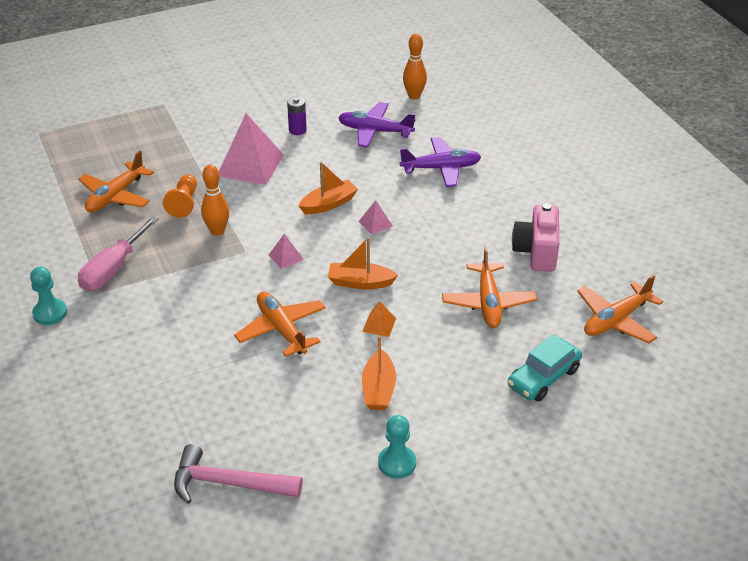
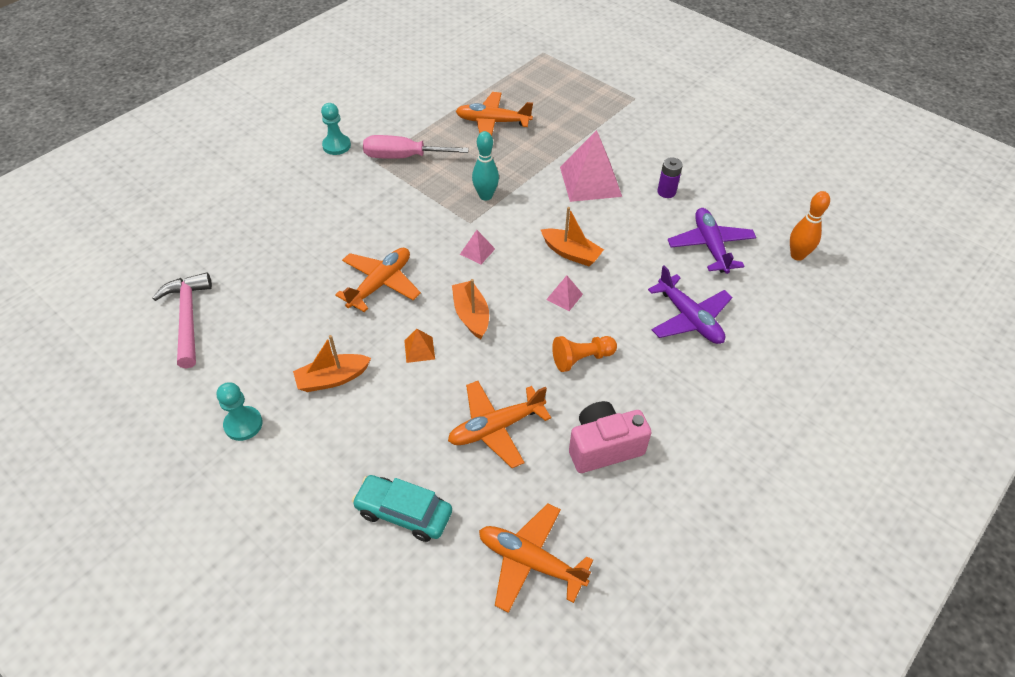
camera: 65 degrees right, 10 degrees up
(184, 203) = (509, 162): orange pawn -> orange pawn (581, 359)
(217, 231) = (485, 196): orange bowling pin -> turquoise bowling pin

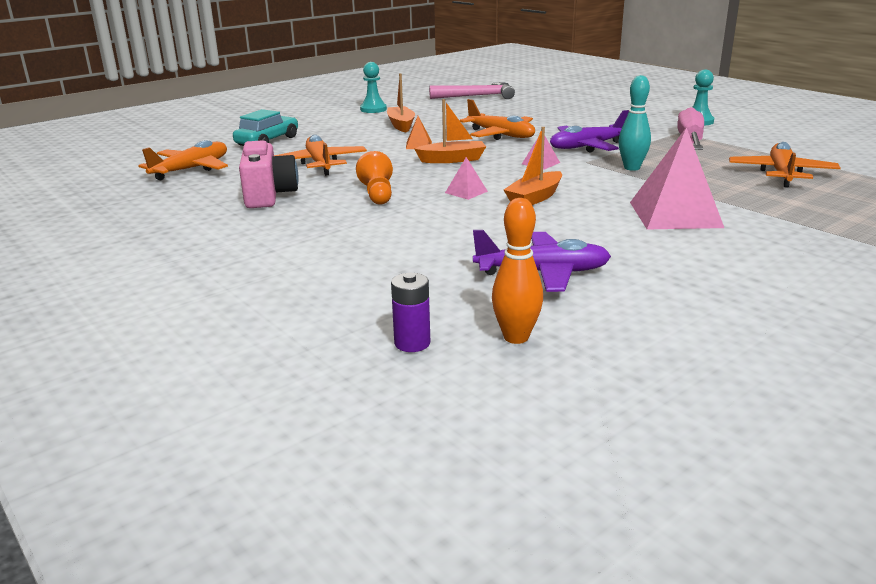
camera: 100 degrees right, 25 degrees down
(666, 192) = (664, 256): purple battery -> purple battery (412, 343)
(689, 318) = (410, 245): purple plane -> purple plane (587, 147)

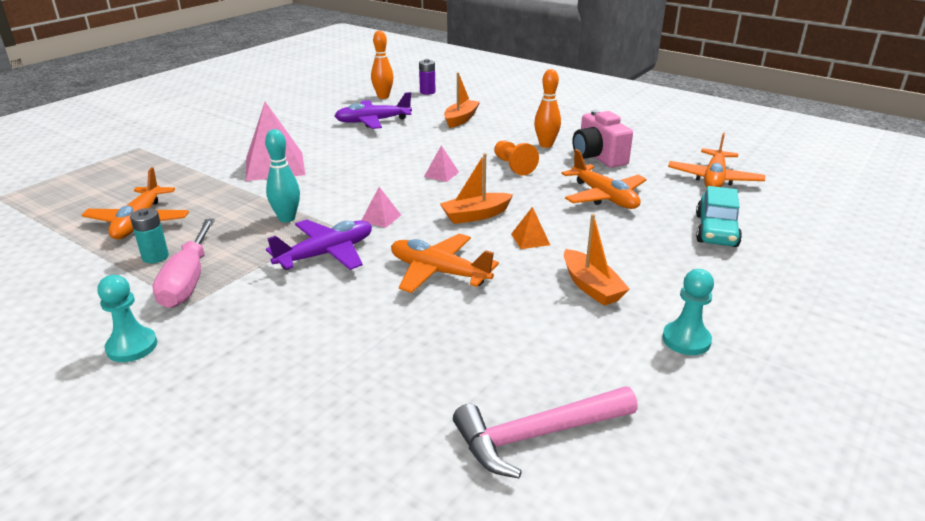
camera: 165 degrees right, 5 degrees up
(310, 214) = (546, 145): none -> orange bowling pin
(534, 198) = (382, 172): orange boat -> orange boat (461, 119)
(733, 153) = (155, 257): none -> turquoise battery

